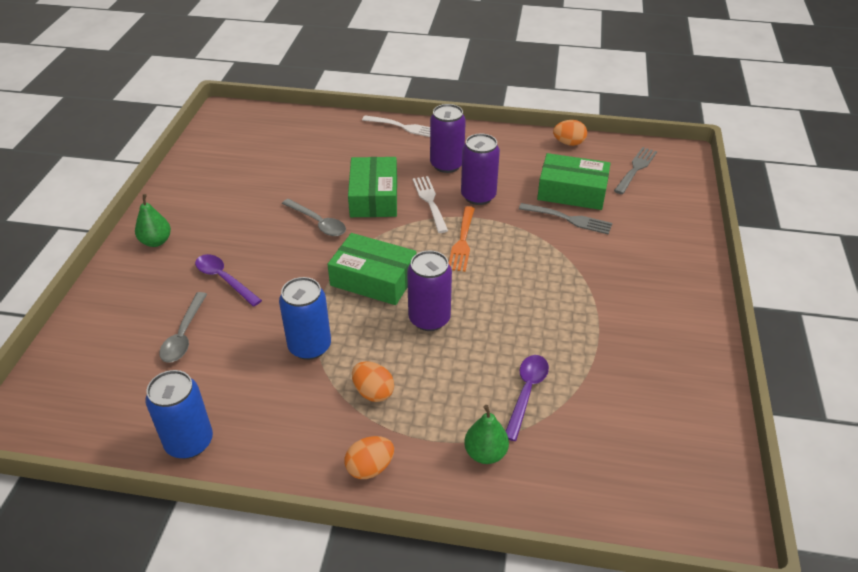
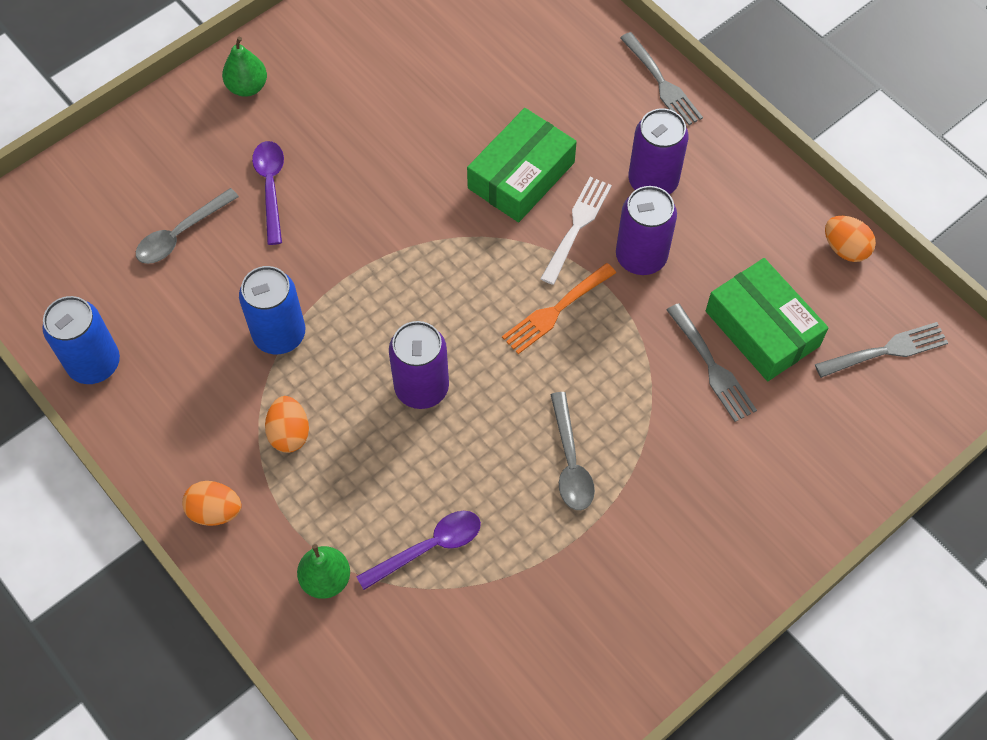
camera: 40 degrees right, 20 degrees up
(318, 223) = (427, 173): grey spoon -> grey spoon (570, 461)
(373, 279) = (414, 294): green box -> none
(404, 127) = (662, 84): white fork -> grey fork

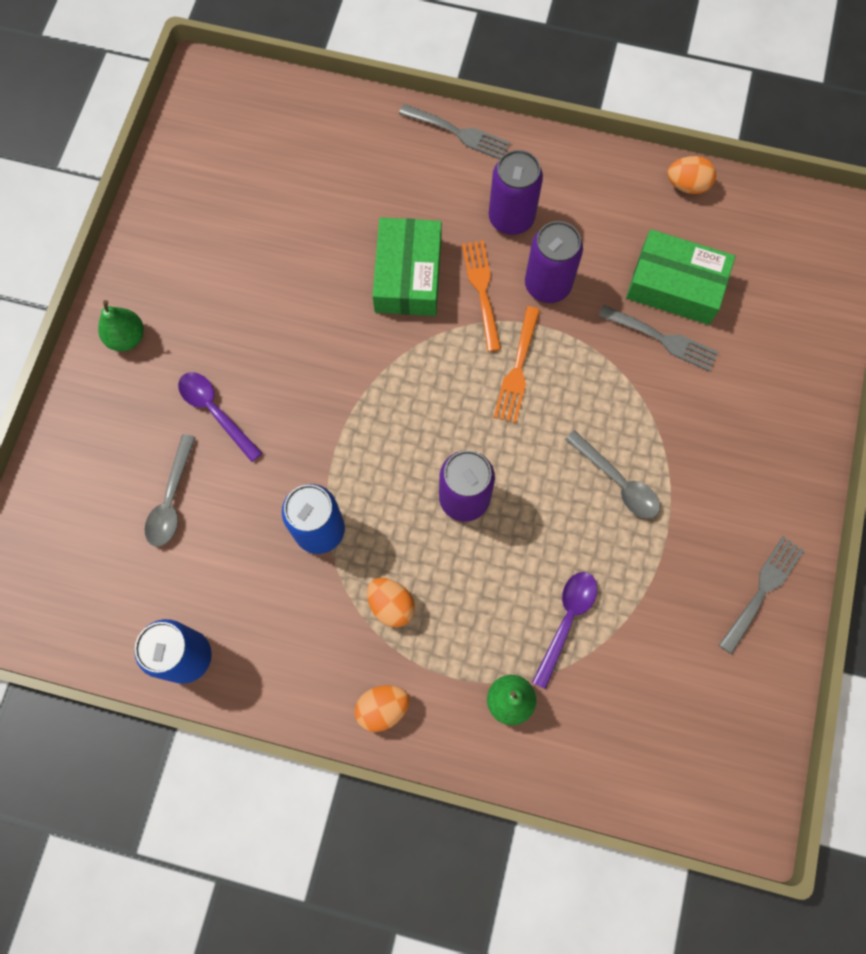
camera: 35 degrees left, 10 degrees up
(577, 226) = (482, 290): white fork -> orange fork
(886, 350) = (771, 246): grey fork -> grey fork (762, 590)

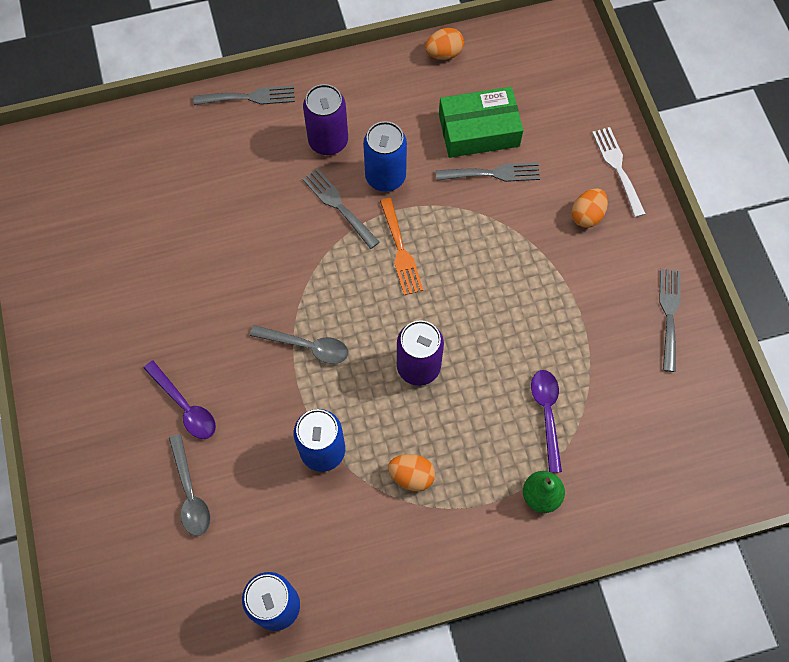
camera: 30 degrees left, 5 degrees down
(127, 338) = (76, 387): green pear -> none
(215, 412) = (185, 406): purple spoon -> purple spoon turned 150 degrees counterclockwise
(382, 708) = (451, 556): orange egg -> orange egg (587, 215)
(408, 275) = (275, 223): green box -> none
(482, 290) = (338, 206): orange fork -> grey fork
(547, 285) = (385, 177): purple can -> blue can
(617, 481) = (522, 293): grey spoon -> grey spoon (307, 346)
(802, 402) = (617, 168): none -> white fork

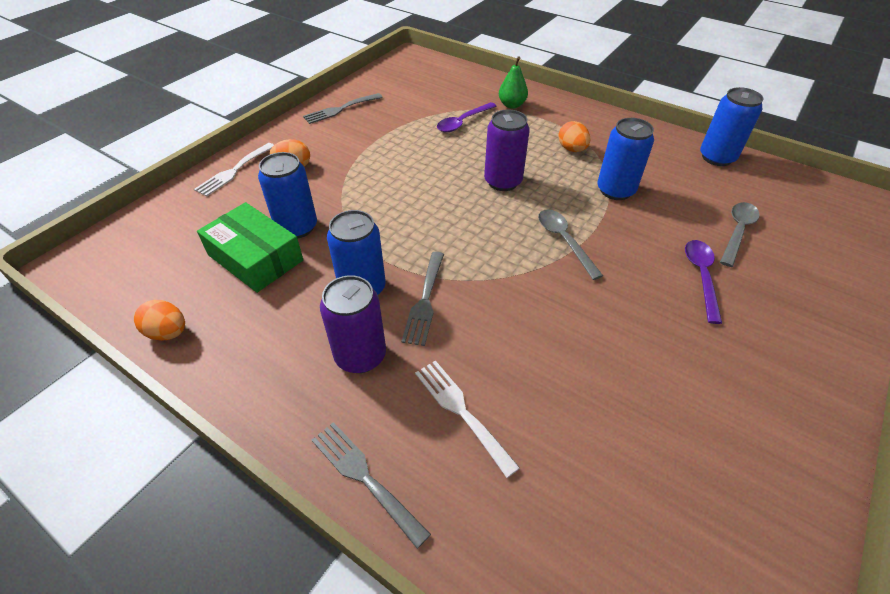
camera: 130 degrees left, 20 degrees down
(241, 165) = (461, 411): none -> white fork
(400, 250) = (425, 238): orange fork -> none
(493, 173) = (297, 227): grey fork -> blue can

